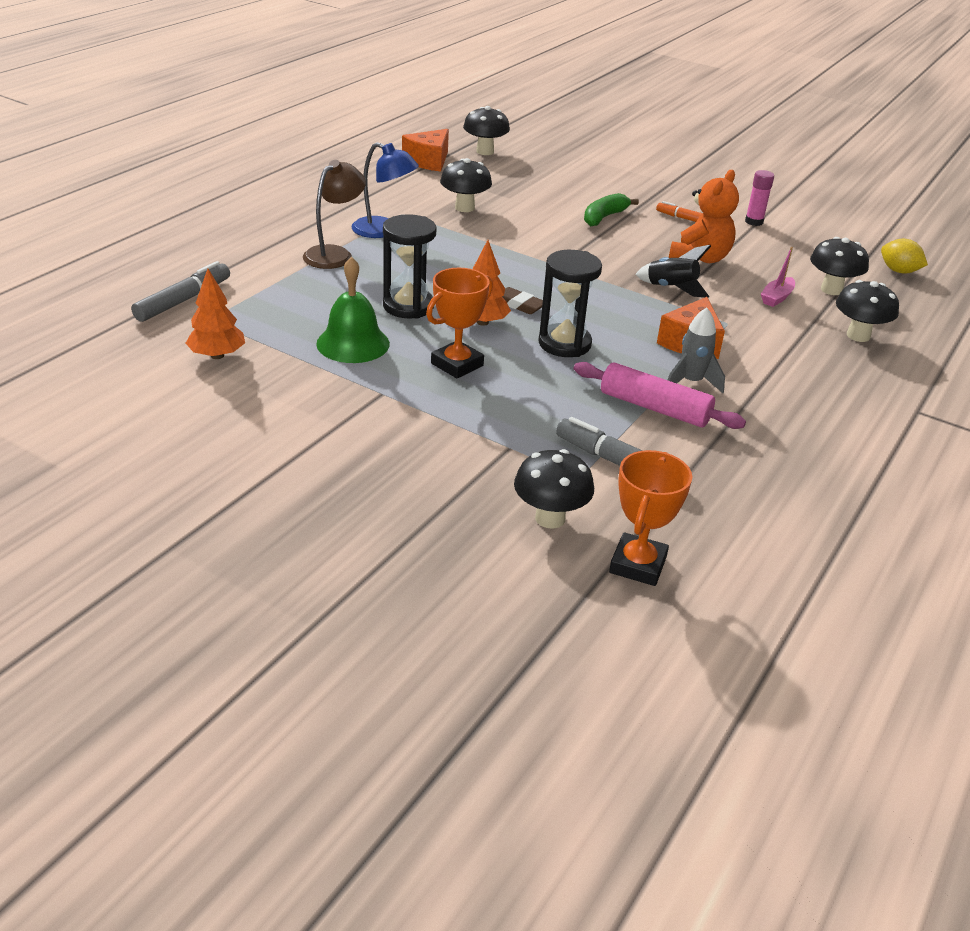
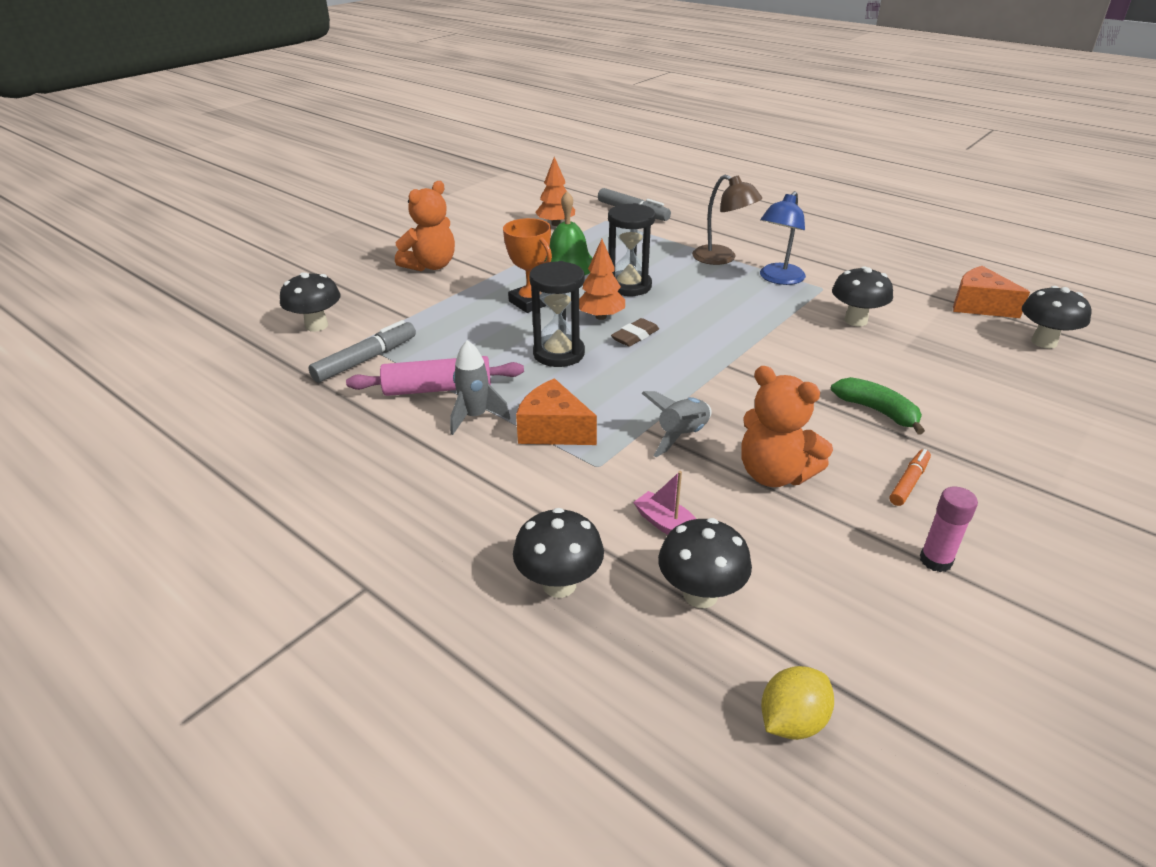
camera: 100 degrees right, 0 degrees up
(359, 447) = (430, 266): none -> orange teddy bear
(637, 565) = (246, 354): orange trophy -> none
(654, 408) = (438, 389): pink rolling pin -> pink rolling pin turned 45 degrees clockwise
(671, 289) = (682, 436): black rocket -> grey rocket

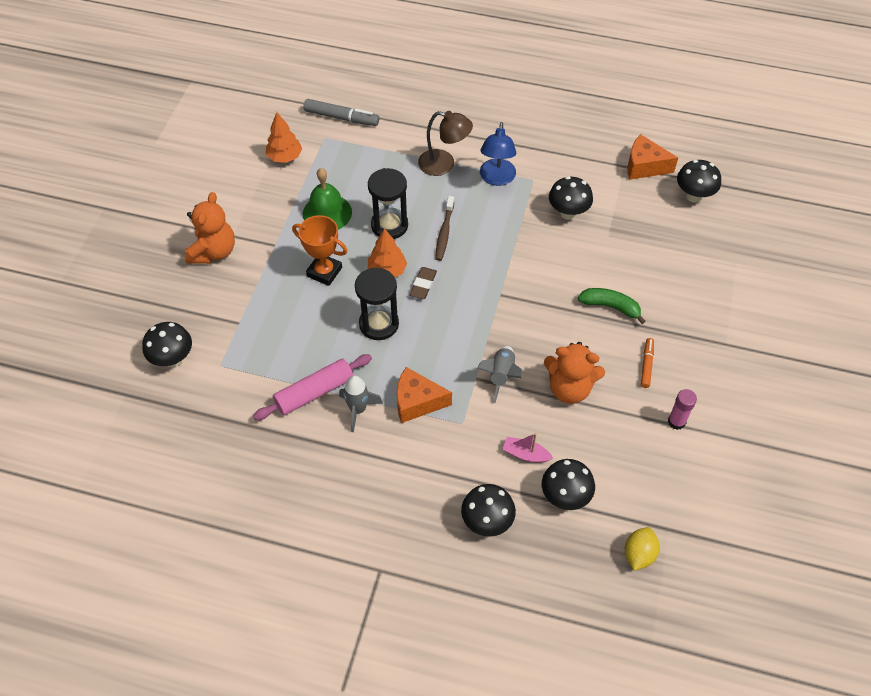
camera: 25 degrees left, 20 degrees up
(366, 360) = (240, 382): grey marker -> none
(689, 304) = (444, 232): none -> brown toothbrush

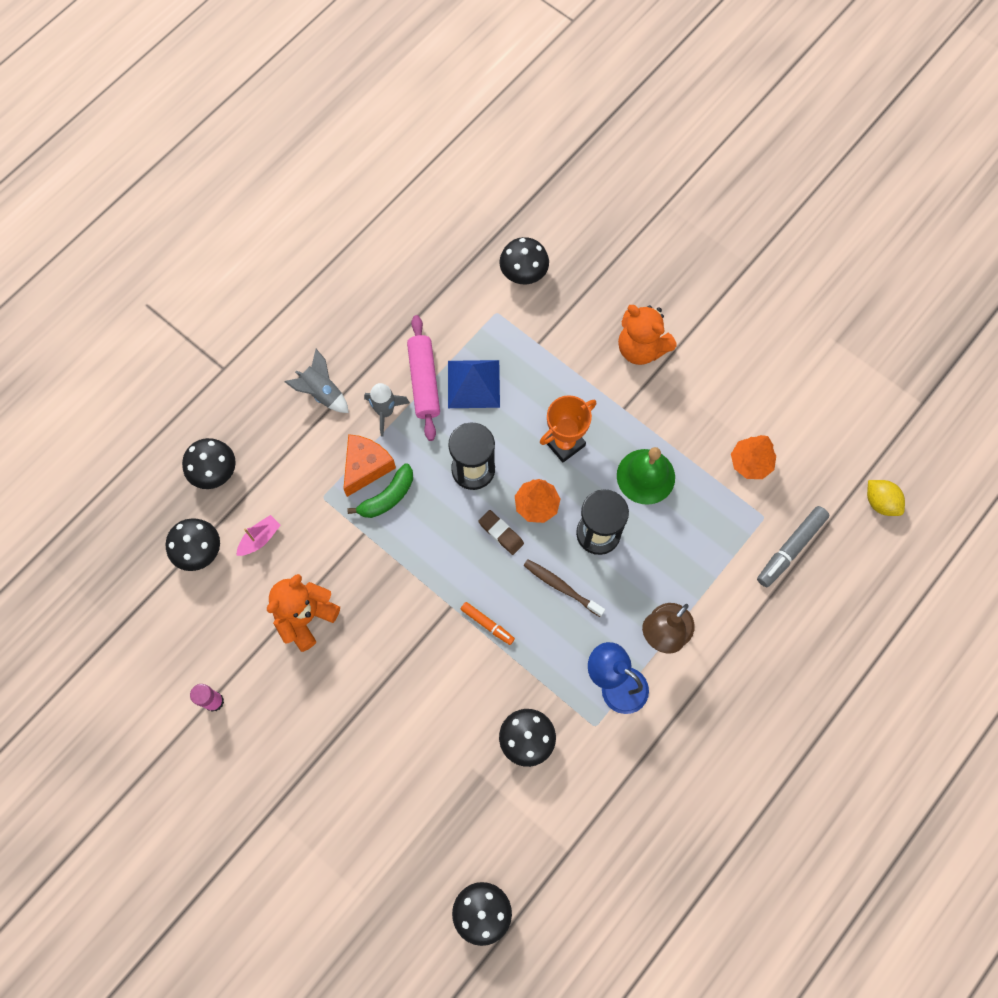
camera: 115 degrees right, 15 degrees up
(299, 354) = (474, 384): none -> blue pyramid
(501, 376) = (353, 558): grey rocket -> grey rocket (322, 393)
(611, 307) = (377, 715): green banana -> green banana (387, 497)
(639, 554) = (112, 586): yellow lemon -> yellow lemon (880, 502)
(644, 166) = (556, 878): orange cheese -> none
(646, 365) = (290, 710): orange marker -> orange marker (487, 624)

